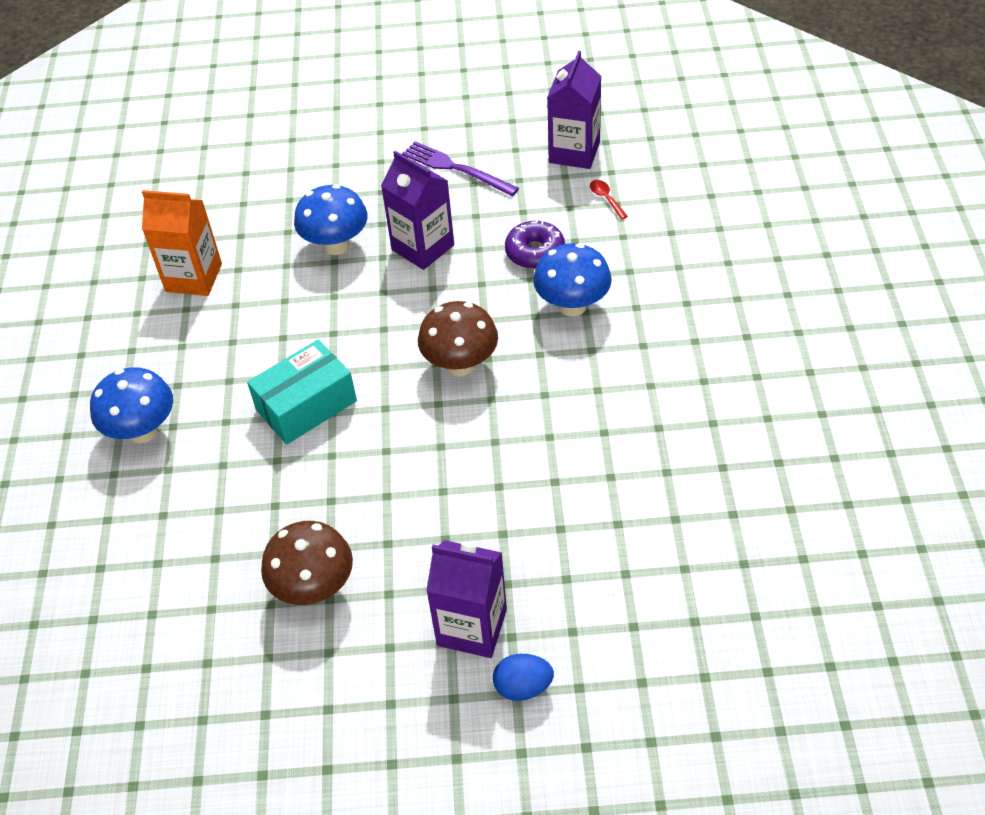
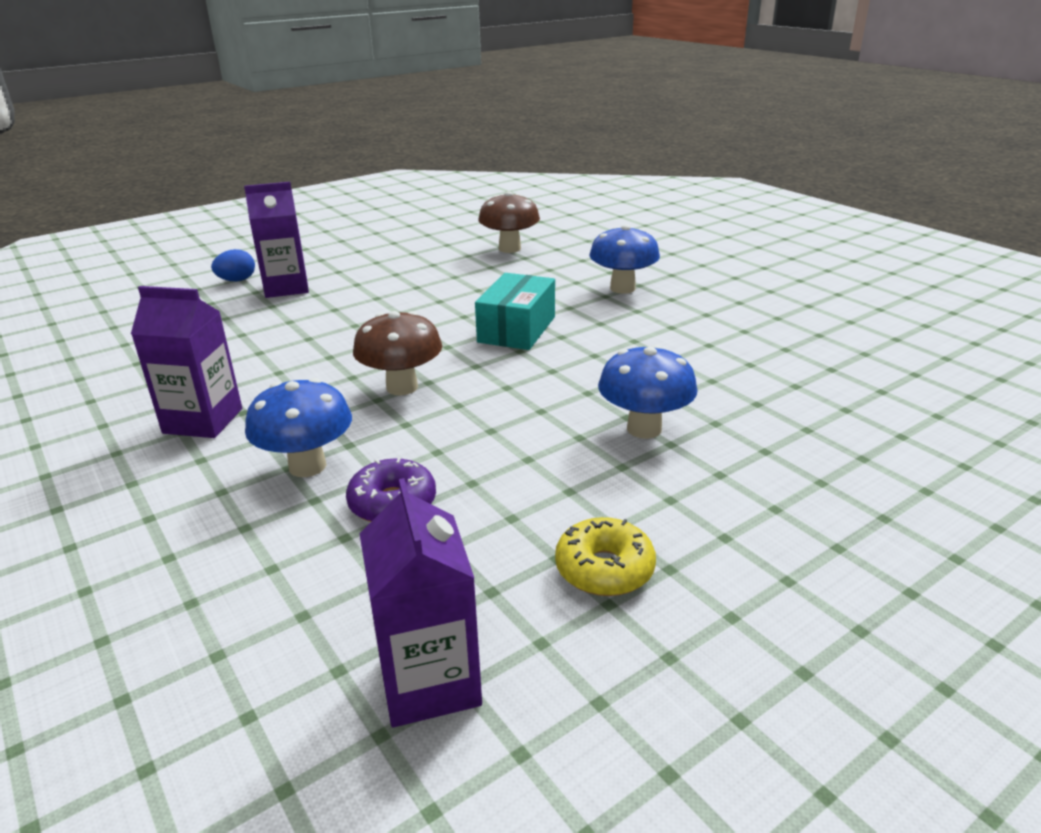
camera: 145 degrees right, 20 degrees down
(194, 278) = (740, 362): orange carton -> none
(314, 588) = (410, 274): brown mushroom -> brown mushroom (509, 249)
(423, 247) = (542, 460): purple carton -> purple carton (203, 421)
(456, 168) = (604, 569): purple fork -> yellow donut
(606, 198) = (324, 615): red spoon -> none

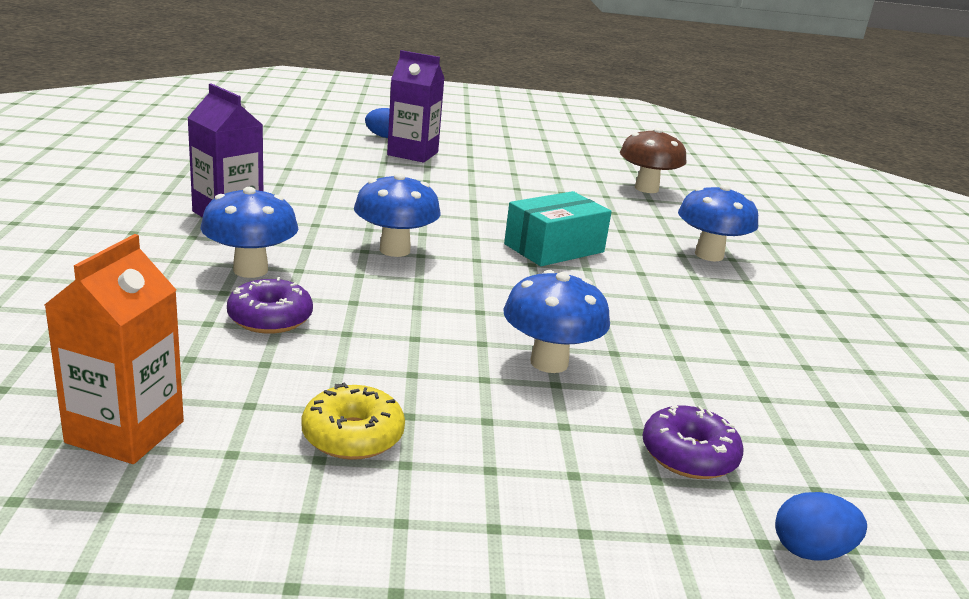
camera: 30 degrees right, 5 degrees down
(402, 387) = (394, 250): brown mushroom -> blue mushroom
(429, 681) = (125, 432): purple carton -> orange carton
(814, 453) = (688, 455): none -> purple donut
(953, 480) = (810, 551): none -> blue egg

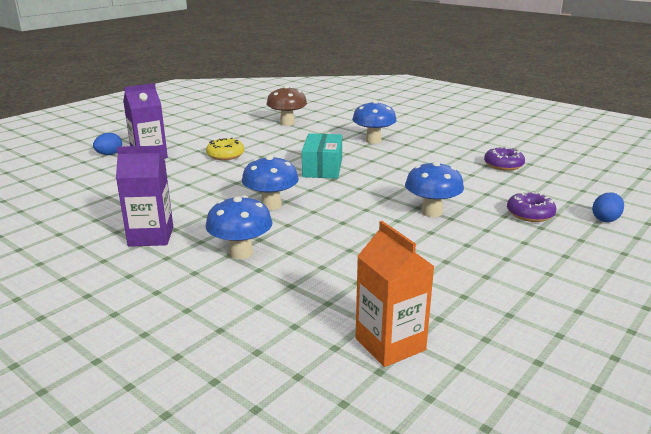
camera: 45 degrees left, 0 degrees up
(270, 318) = (309, 265): purple donut -> purple donut (503, 165)
(352, 436) = (451, 281): yellow donut -> yellow donut (225, 155)

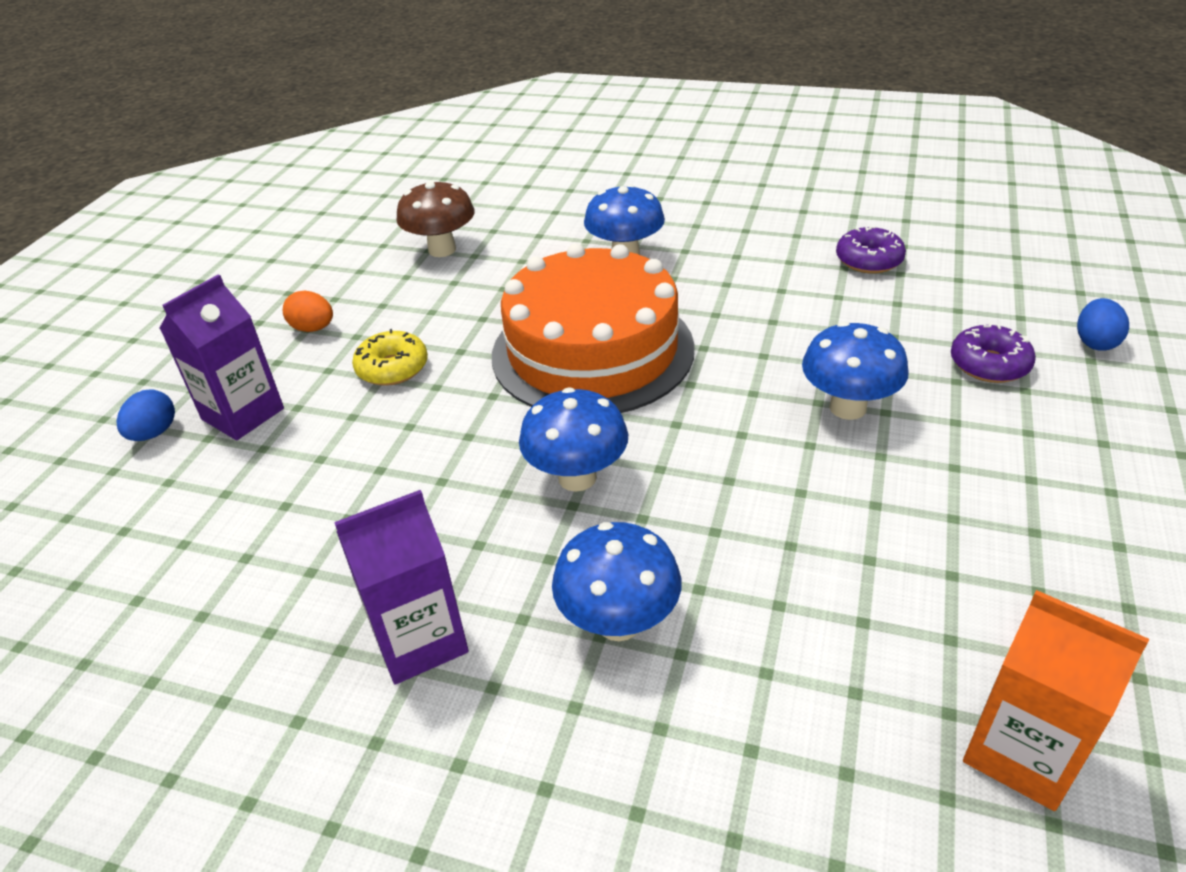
camera: 20 degrees left, 15 degrees up
(204, 137) = (313, 328): none -> orange egg
(322, 168) = (592, 351): turquoise box -> orange cake

